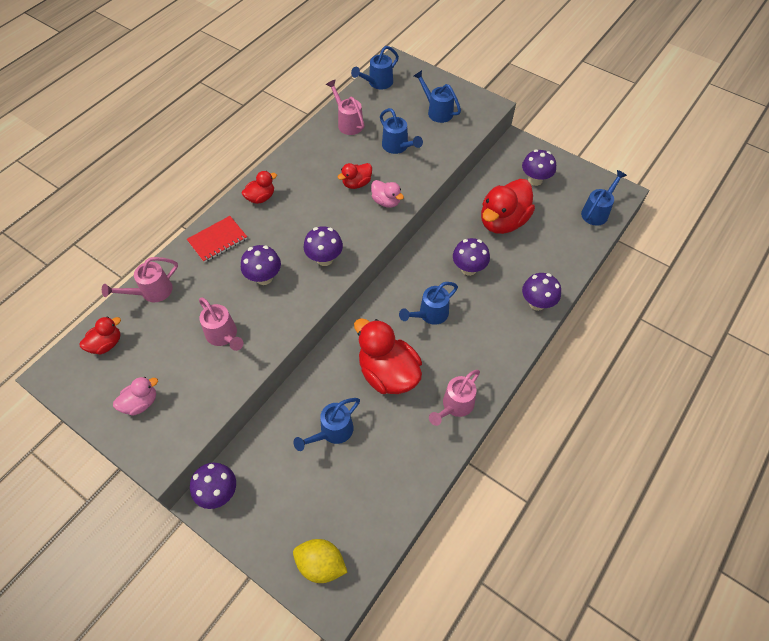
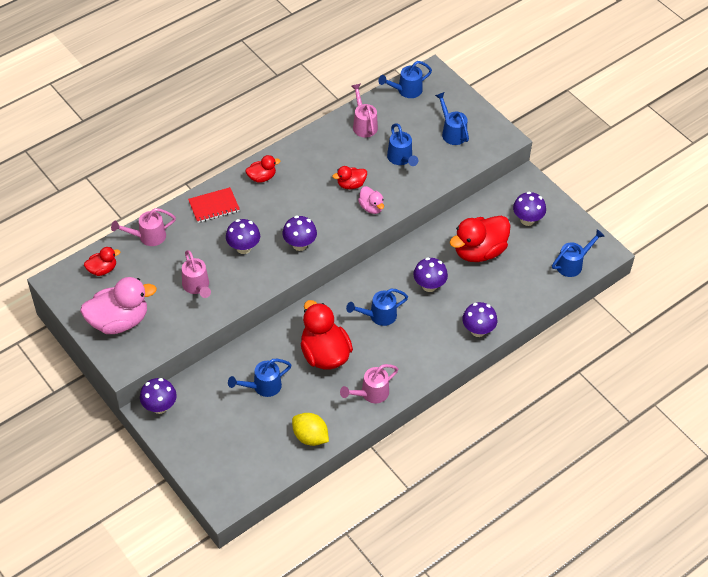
camera: 15 degrees right, 5 degrees down
(141, 403) = (119, 321): pink duck -> pink duck, size x1.96
(321, 564) = (223, 476): yellow lemon -> yellow lemon (310, 437)

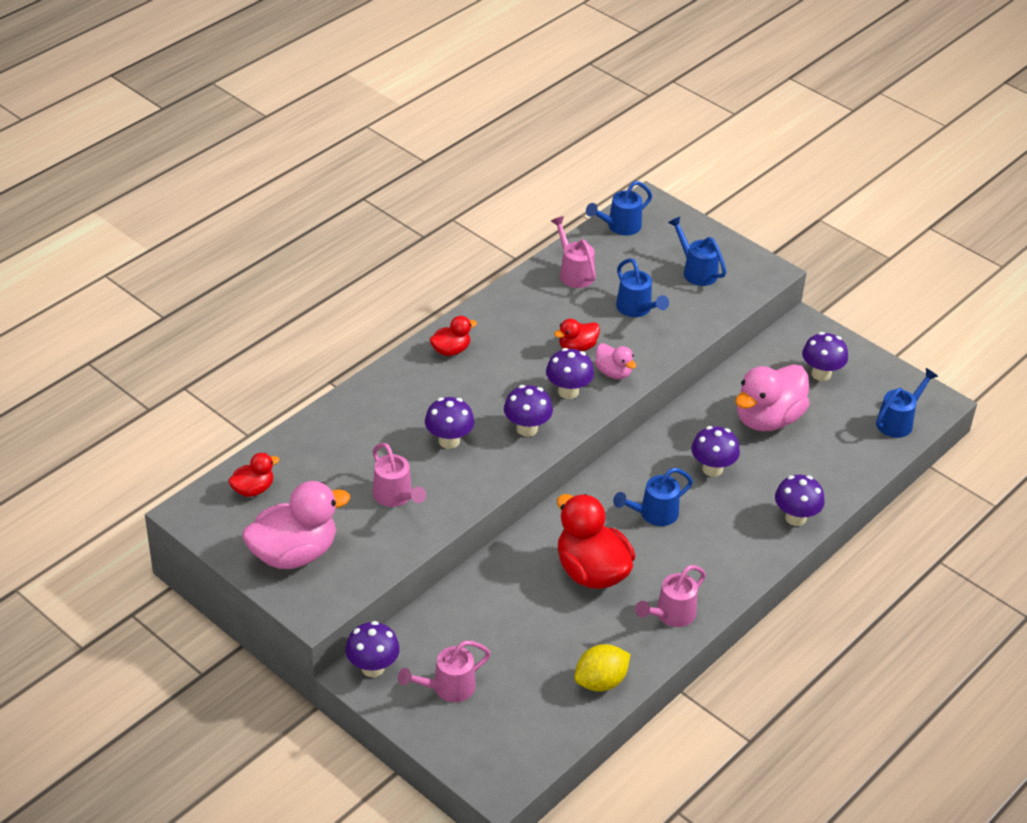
camera: 10 degrees left, 10 degrees down
(148, 237) = (308, 441): pink watering can -> pink watering can (448, 688)
(214, 206) = (393, 393): red notebook -> none
(263, 386) = (515, 624): blue watering can -> none
(310, 437) = (600, 682): yellow lemon -> yellow lemon turned 60 degrees counterclockwise
(336, 219) = (568, 391): none -> purple mushroom
(479, 251) = (768, 419): red duck -> pink duck

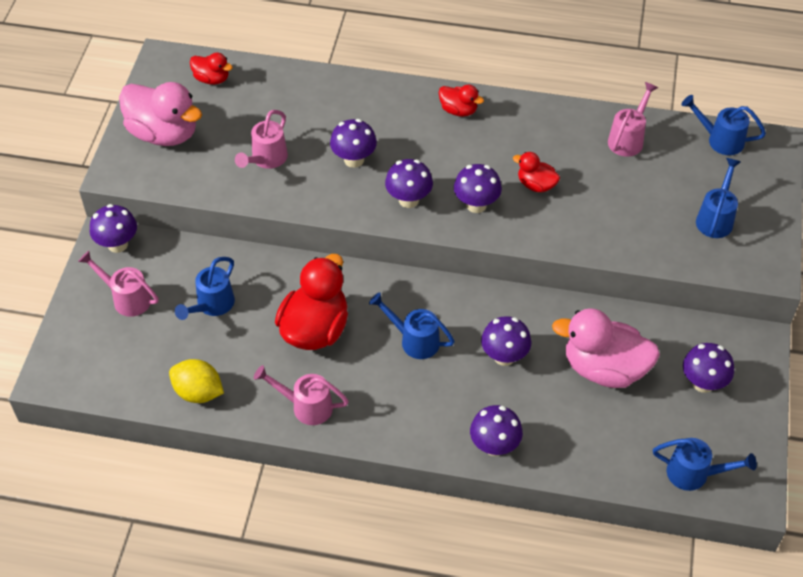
camera: 60 degrees right, 10 degrees up
(613, 372) = (527, 223): pink duck -> none
(636, 309) = (623, 201): blue watering can -> blue watering can (212, 305)

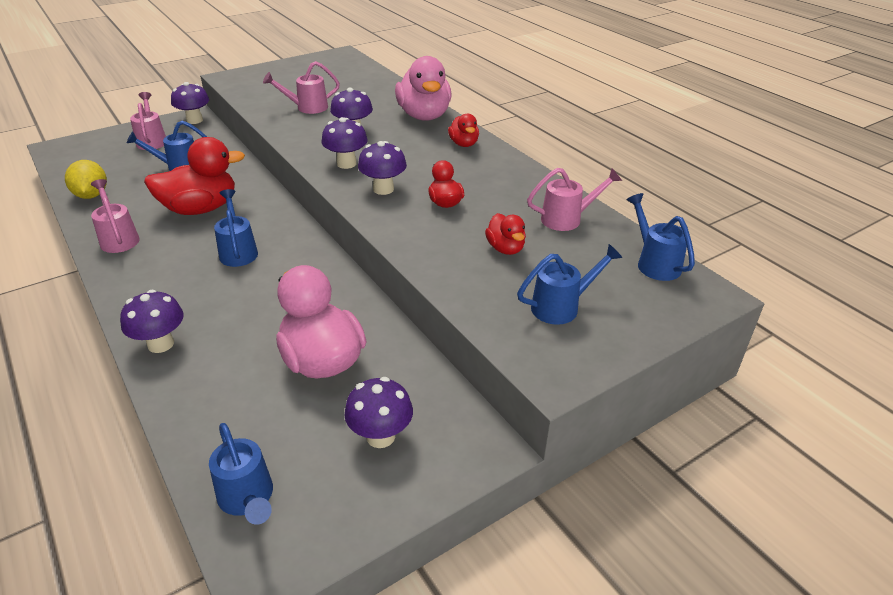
camera: 45 degrees right, 15 degrees down
(164, 133) = (281, 75): pink duck -> pink duck (424, 116)
(212, 79) = (348, 69): red duck -> red duck (505, 248)
(504, 356) = (271, 300): purple mushroom -> none

